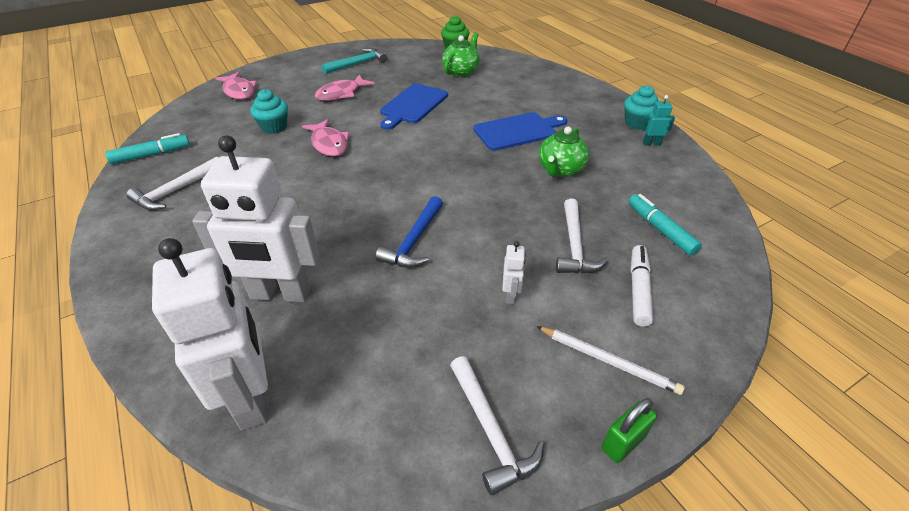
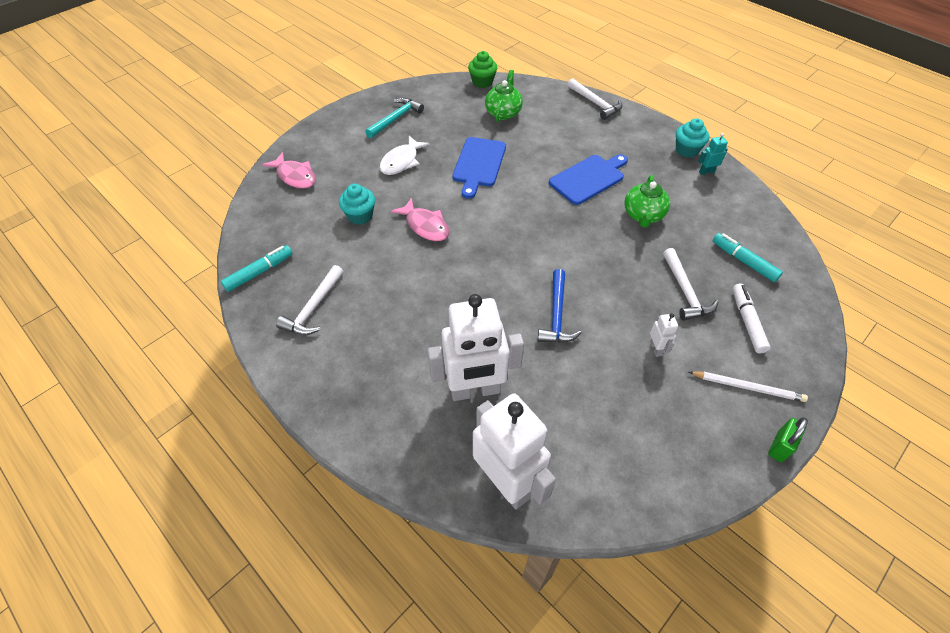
camera: 15 degrees left, 10 degrees up
(341, 93) = (401, 161): pink fish -> white fish
(491, 430) = (690, 461): white hammer -> white hammer (595, 103)

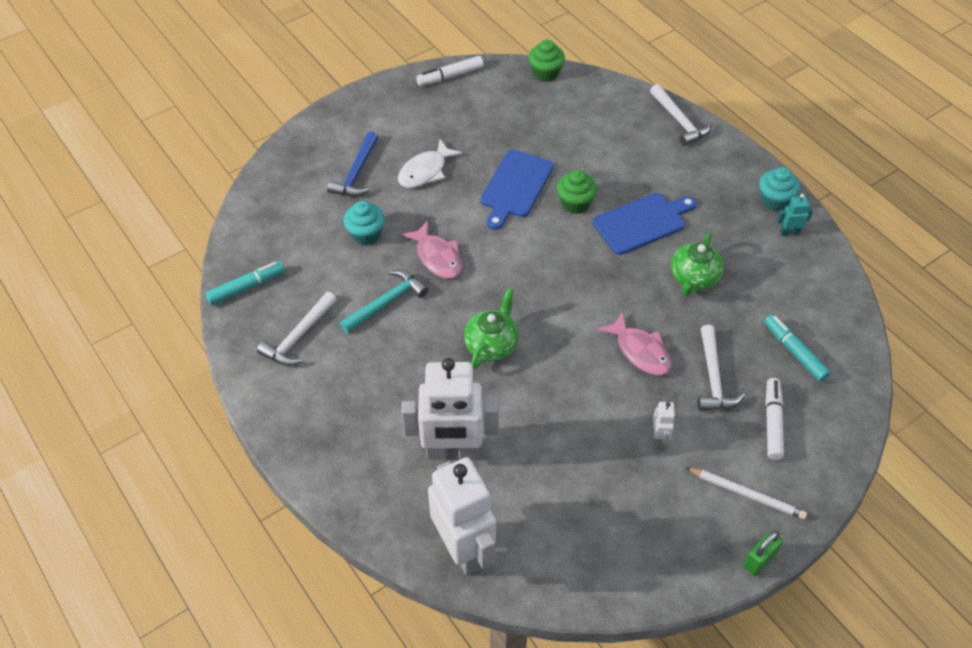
camera: 10 degrees right, 0 degrees up
(295, 176) = (300, 175): pink fish -> pink fish (640, 351)
(395, 119) = (429, 112): turquoise hammer -> turquoise hammer (386, 302)
(407, 92) = (450, 76): none -> white marker
(503, 112) = (561, 120): green teapot -> green teapot (491, 345)
(530, 171) = (575, 203): none -> green cupcake
(557, 315) = (560, 383): blue hammer -> blue hammer (357, 173)

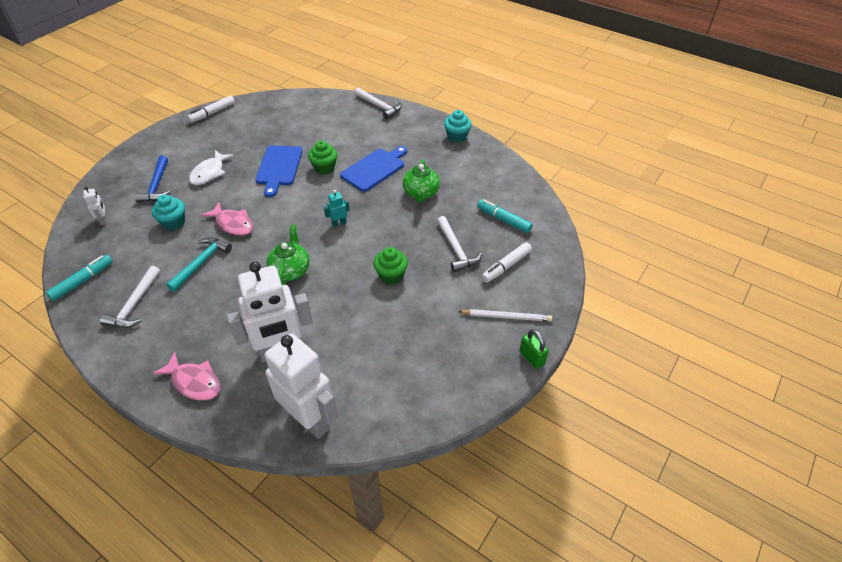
camera: 20 degrees left, 5 degrees down
(545, 73) = (280, 98): green cupcake -> green cupcake (391, 275)
(640, 351) = (400, 246): pink fish -> pink fish (194, 382)
(659, 437) = (432, 297): white robot -> white robot (104, 220)
(759, 560) = (531, 358): green padlock -> green padlock turned 60 degrees counterclockwise
(772, 422) = (506, 266): white marker -> white marker turned 120 degrees counterclockwise
(789, 233) = (473, 152): turquoise robot -> turquoise robot (339, 223)

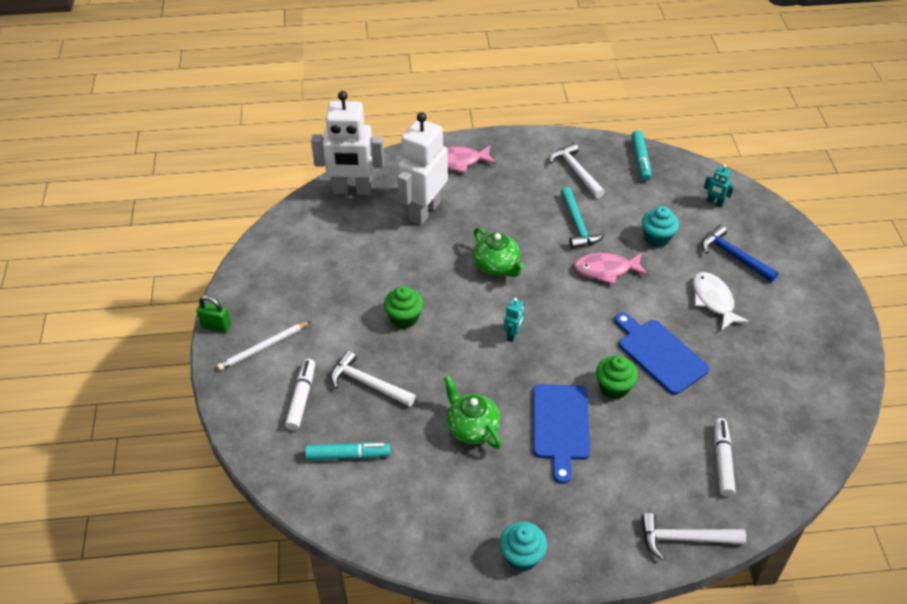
camera: 140 degrees right, 0 degrees up
(104, 220) = (714, 202): white robot -> turquoise robot
(213, 113) = (846, 371): white marker -> white marker (722, 460)

